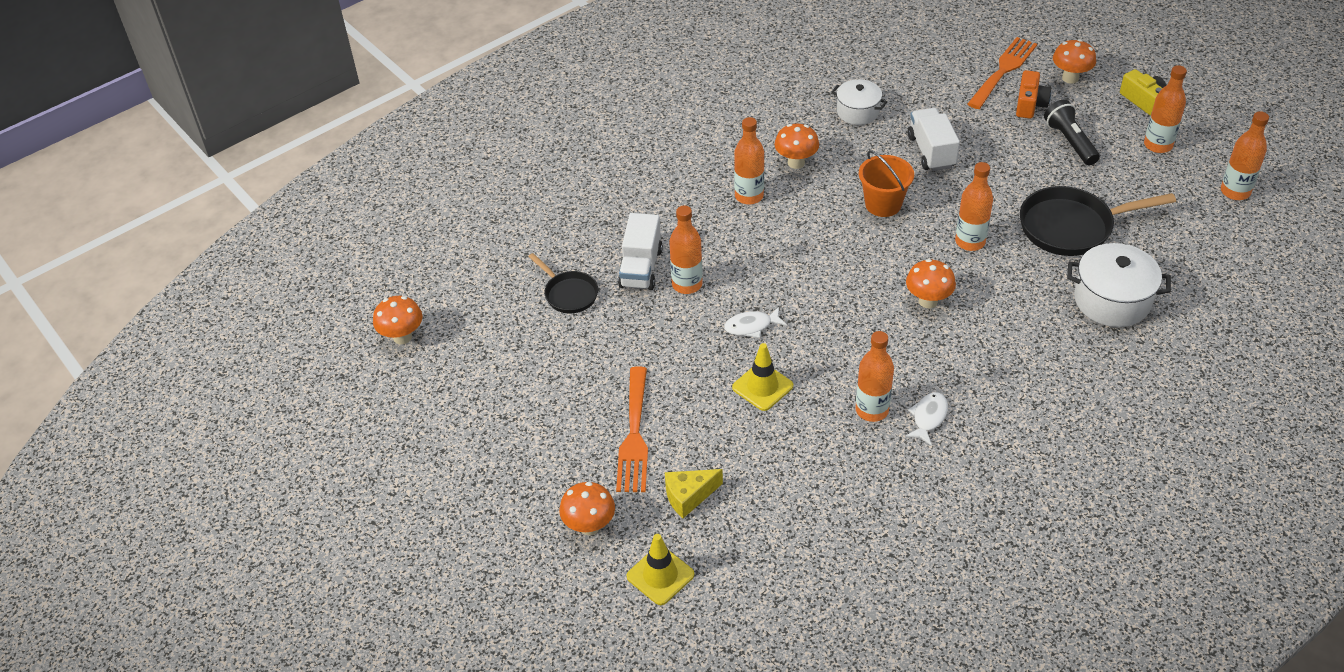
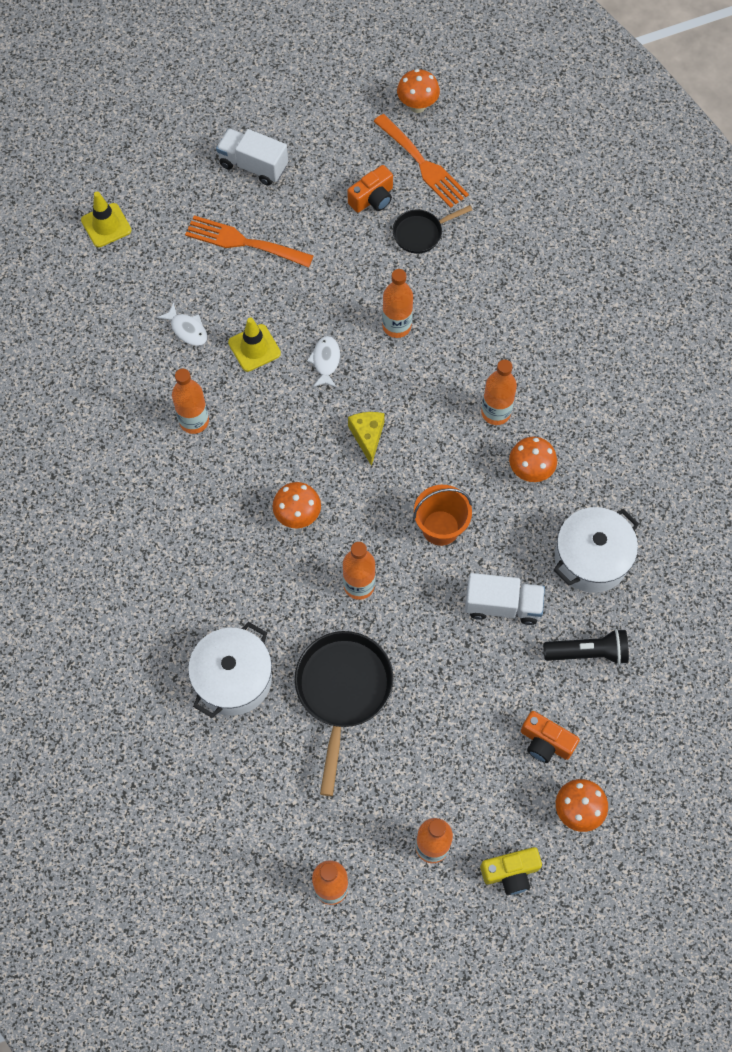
camera: 105 degrees right, 20 degrees up
(538, 342) = (372, 198): none -> orange camera
(589, 526) = (170, 192): orange mushroom -> none
(641, 268) = (431, 296): white truck -> white truck (253, 166)
(688, 496) = (167, 263): yellow cheese -> yellow cheese (367, 437)
(858, 112) = (591, 558): white pot -> white pot, size x1.55
(928, 417) = (167, 461): white fish -> white fish (187, 329)
(1003, 70) = (614, 741): orange fork -> orange fork (423, 164)
(1070, 142) = (470, 754): black flashlight -> black flashlight (588, 652)

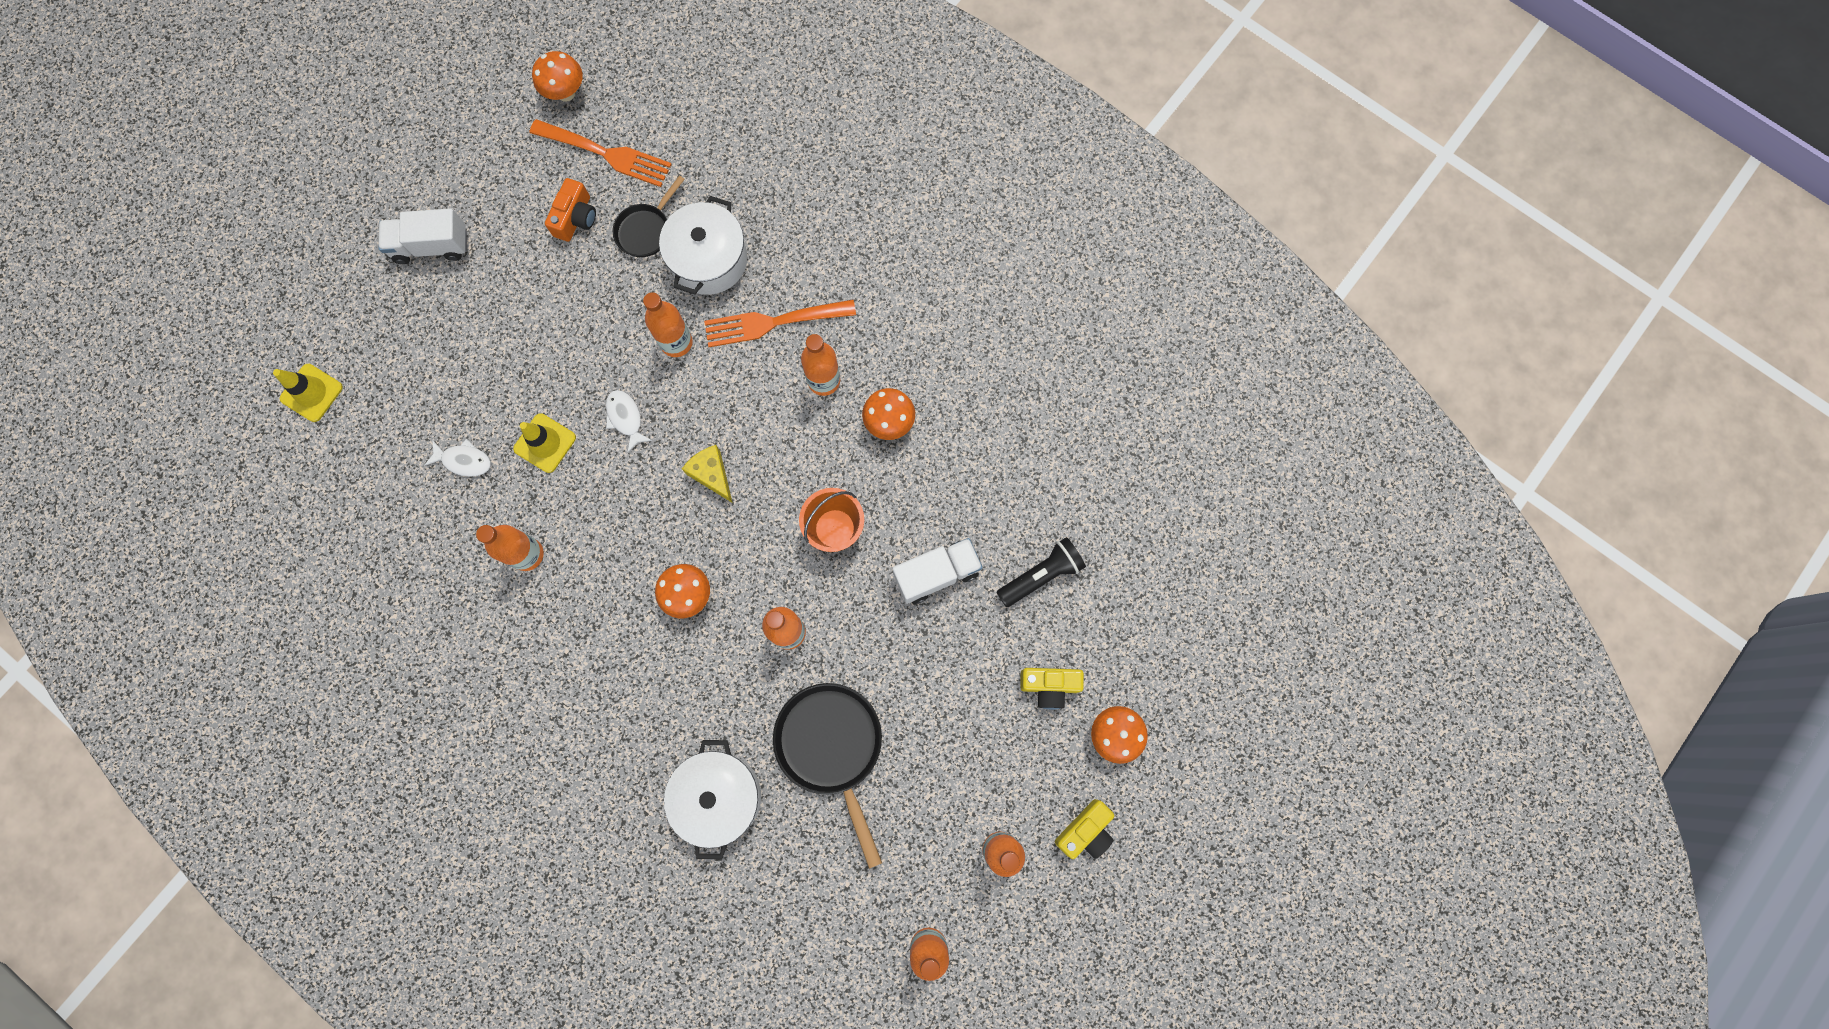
camera: 30 degrees left, 10 degrees up
(243, 242) = (468, 335): orange fork -> orange fork (773, 323)
(545, 742) = (1049, 686): orange camera -> yellow camera
(591, 558) = (994, 479): white pot -> white pot (709, 260)

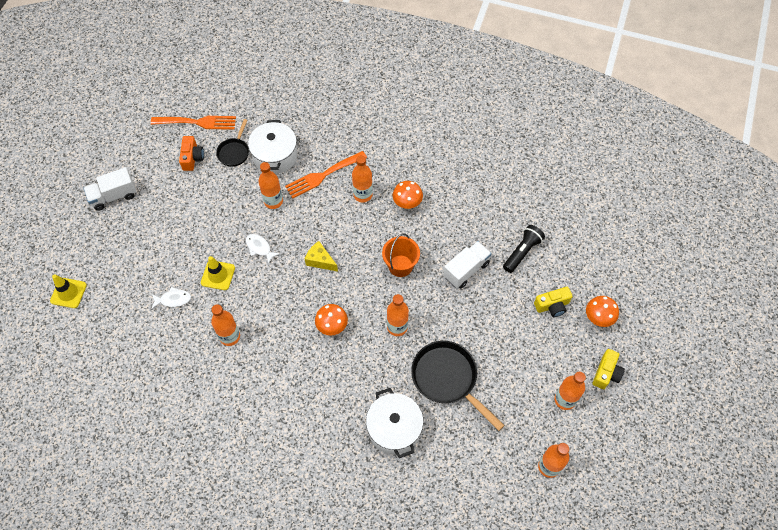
camera: 20 degrees left, 15 degrees down
(566, 93) = (163, 100): orange mushroom -> none

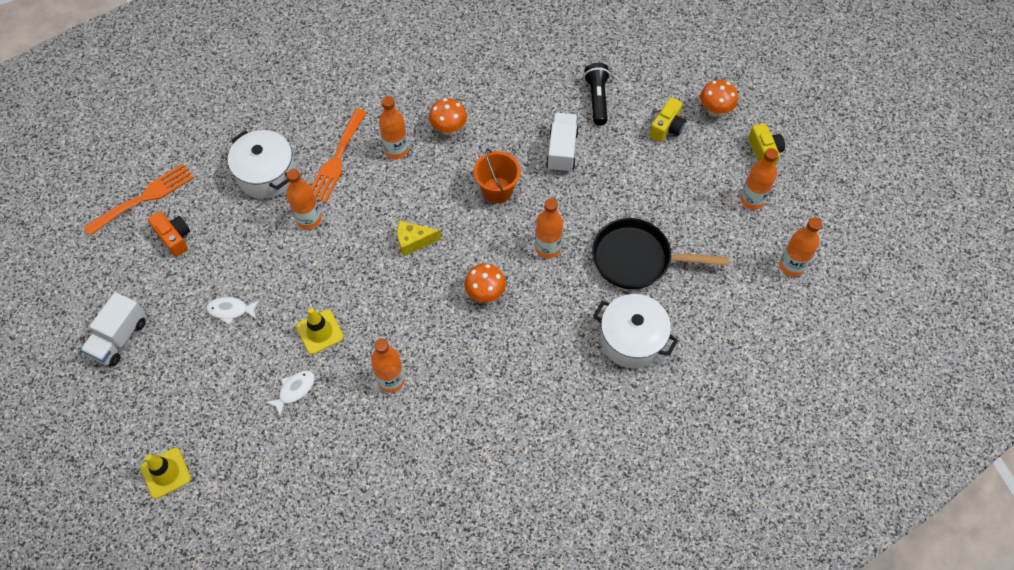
camera: 40 degrees left, 0 degrees up
(234, 152) = (217, 200): black pan -> none
(259, 248) = (338, 274): white fish -> white fish (231, 310)

